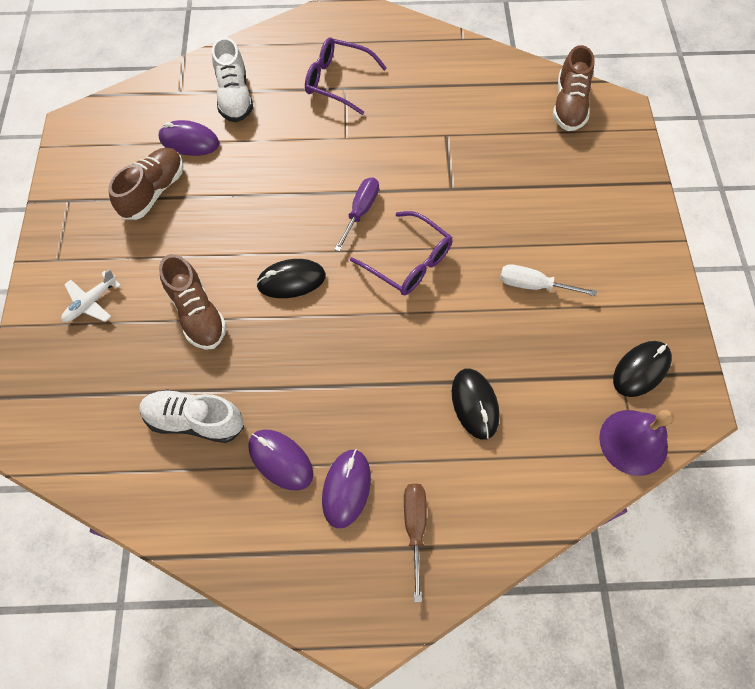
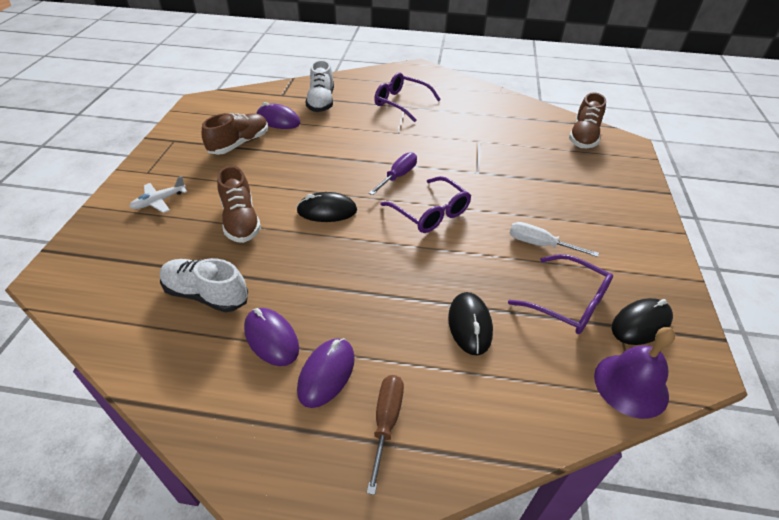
camera: 10 degrees right, 20 degrees down
(569, 357) = (568, 303): none -> purple glasses

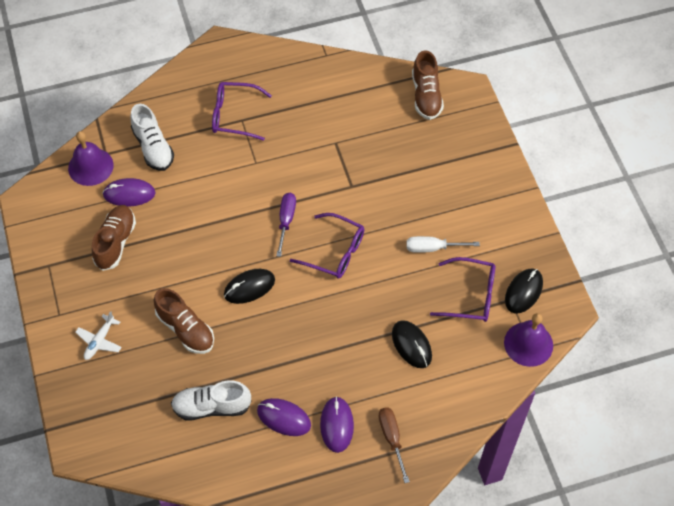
camera: 25 degrees left, 15 degrees up
(264, 98) = (90, 166): none -> purple bell

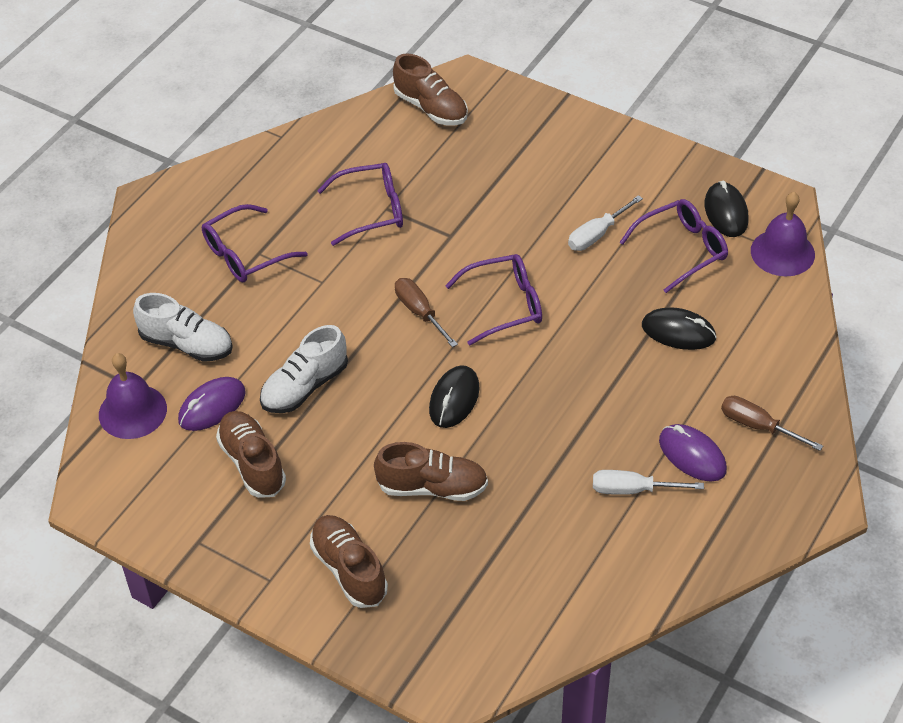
camera: 40 degrees left, 10 degrees down
(99, 341) = (349, 569): white plane -> brown shoe
(211, 407) = (547, 537): white shoe -> white shoe (304, 387)
(283, 418) = (633, 490): purple mouse -> white screwdriver
(286, 221) = (420, 312): purple screwdriver -> brown screwdriver
(326, 138) = (371, 210): none -> purple glasses

